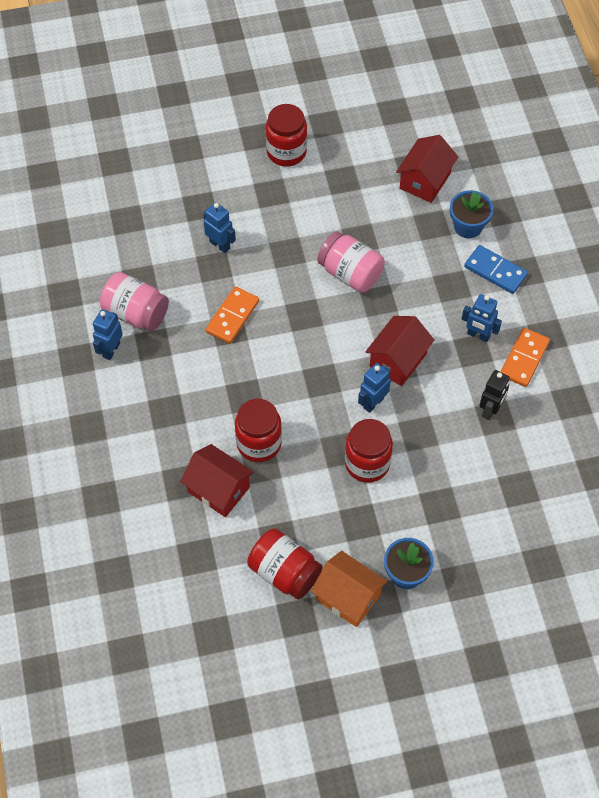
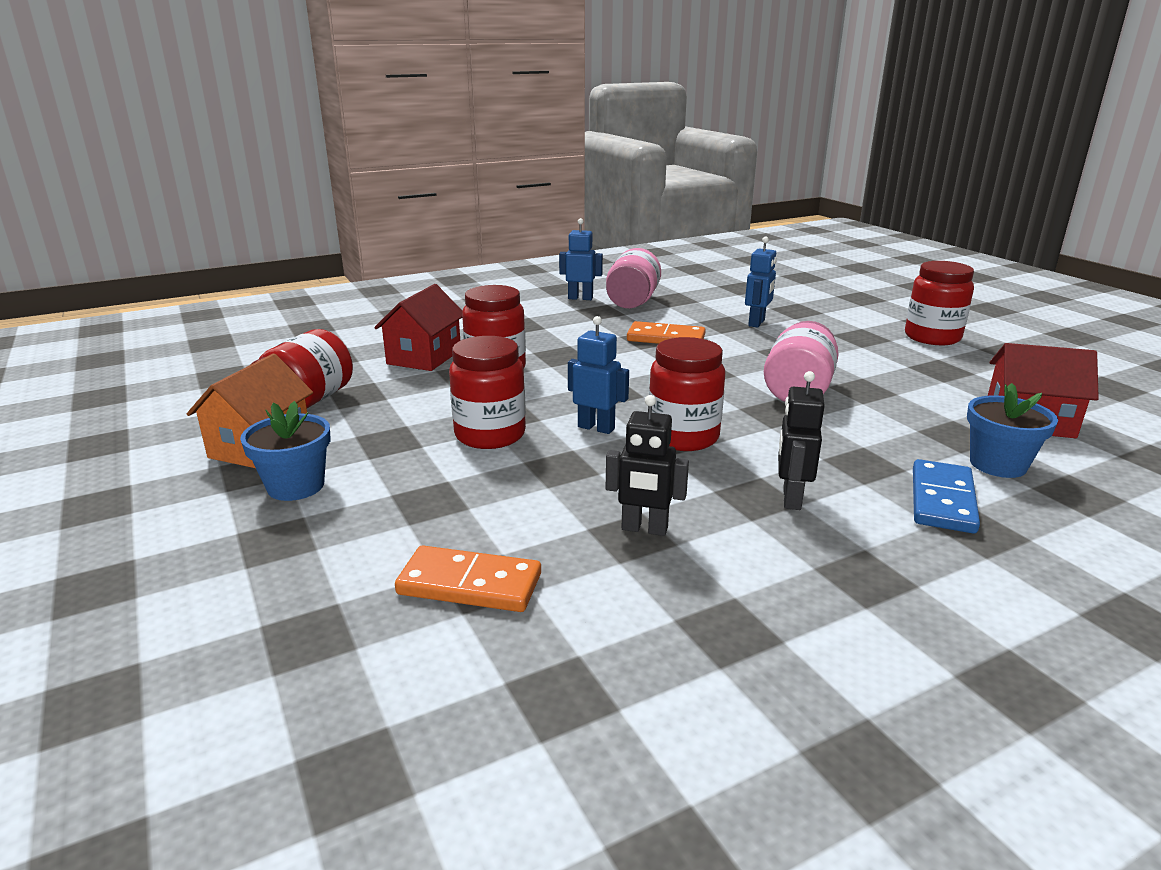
camera: 75 degrees right, 35 degrees down
(398, 360) = (683, 437): red house -> red jar
(478, 335) = (791, 498): blue robot -> black robot
(524, 359) = (784, 554): orange domino -> orange domino (469, 584)

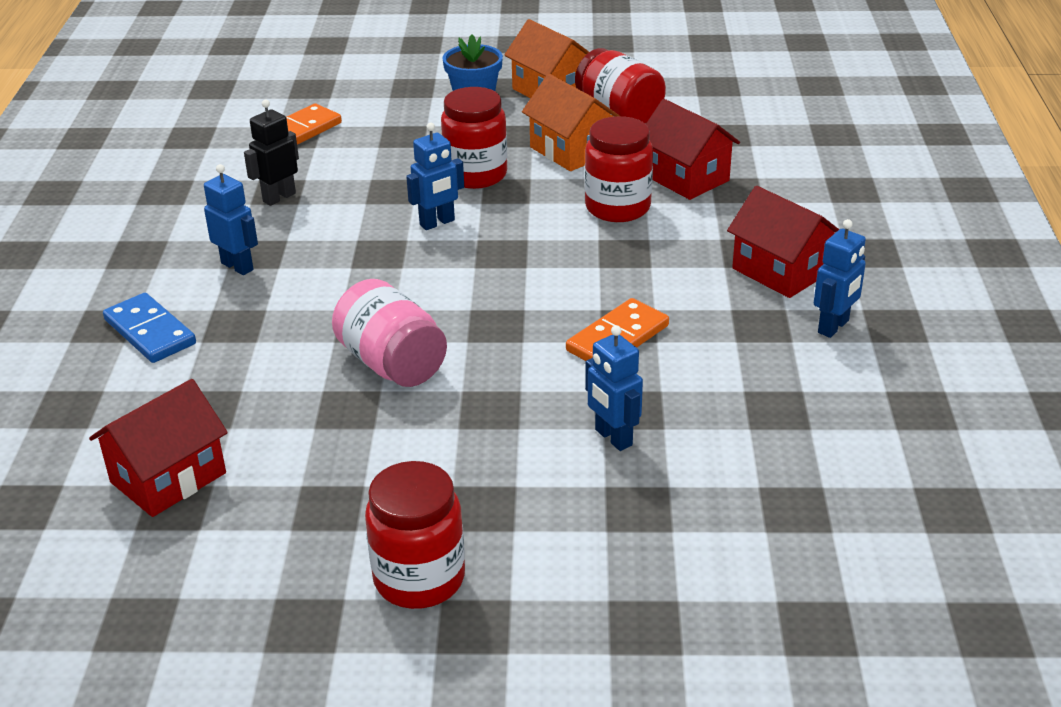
camera: 120 degrees right, 10 degrees up
(405, 406) = (571, 151): none -> orange house
(533, 315) = (780, 271): none -> red house
(632, 302) = (787, 365): pink jar -> none
(683, 437) = (376, 257): red jar -> none
(791, 498) = (237, 266): black robot -> blue robot
(998, 464) = (145, 396): blue flower pot -> none

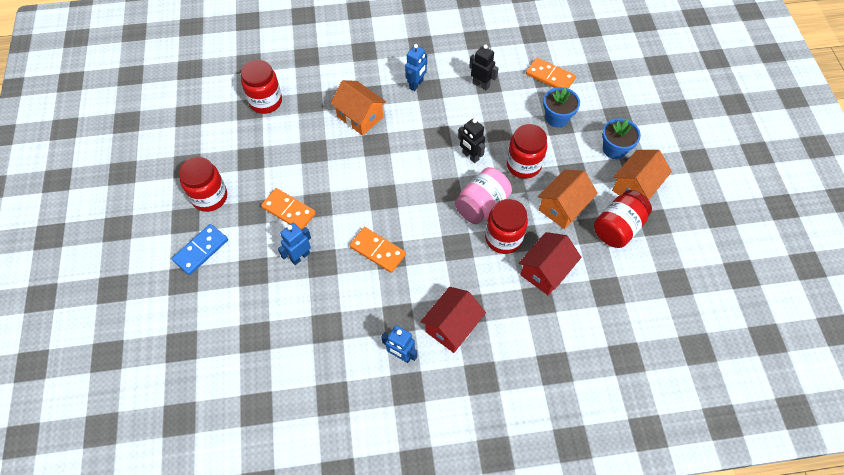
camera: 80 degrees right, 25 degrees up
(150, 332) = (361, 68): blue domino -> blue domino (201, 250)
(168, 477) = (265, 101): red house -> red jar
(285, 340) = (360, 117): none -> orange house
(390, 136) = (557, 118): none -> blue flower pot
(392, 363) = (347, 160): pink jar -> pink jar (481, 205)
(437, 223) = (470, 156): blue robot -> black robot
(494, 450) = (288, 211): none -> orange domino

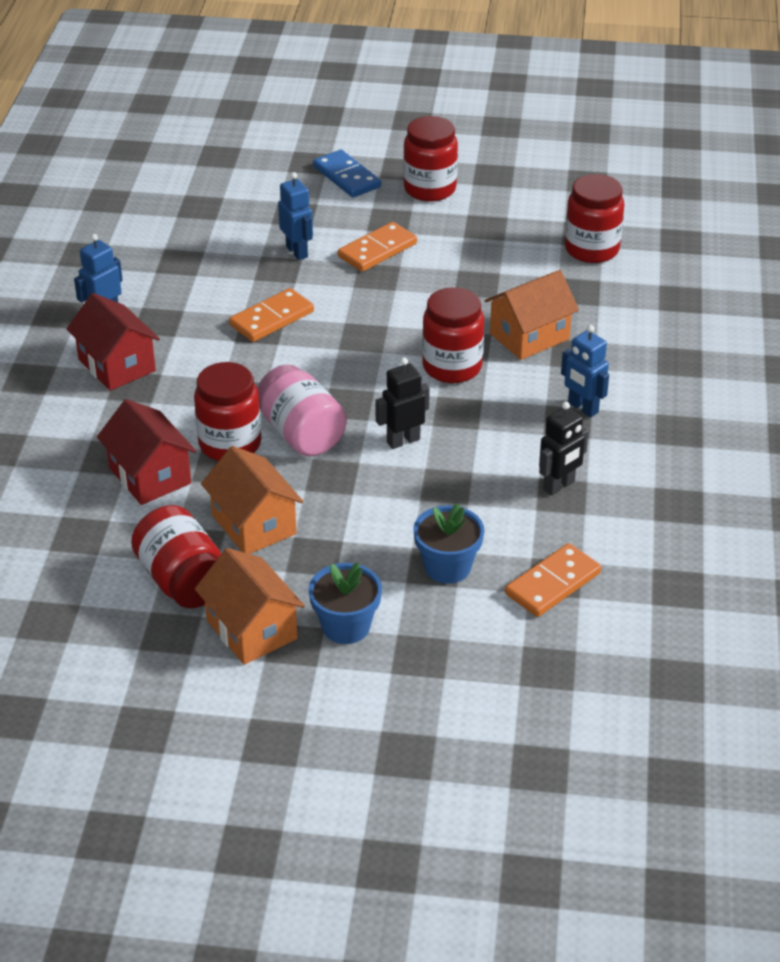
camera: 105 degrees right, 20 degrees down
(523, 165) = (359, 498): red jar -> red jar (452, 367)

